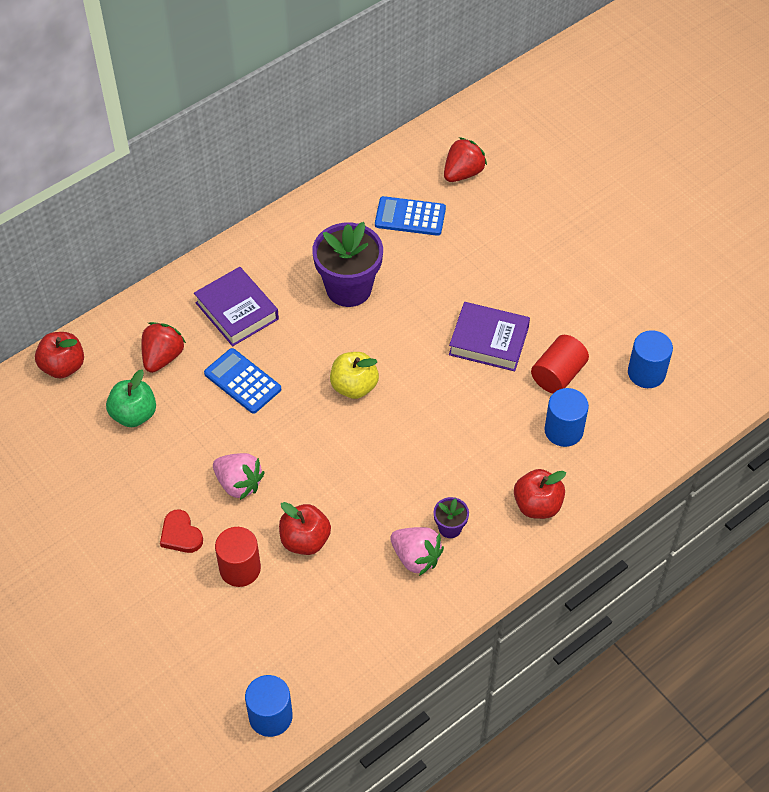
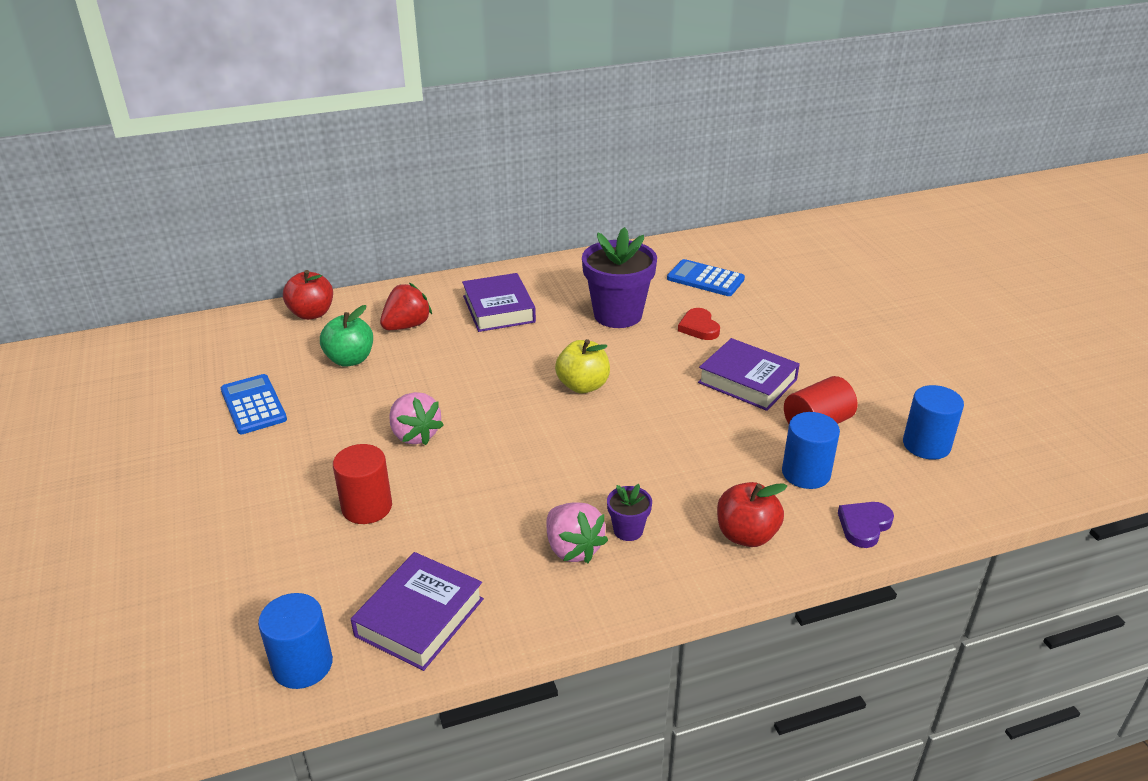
camera: 20 degrees right, 20 degrees down
(181, 534) = (326, 462): red heart -> red heart (699, 327)
(242, 381) = (471, 358): blue calculator -> blue calculator (253, 405)
(305, 540) = (454, 500): red apple -> none
(332, 652) = (419, 617): none -> purple book
(463, 173) = (772, 260): red strawberry -> none
(619, 470) = (864, 526): none -> purple heart

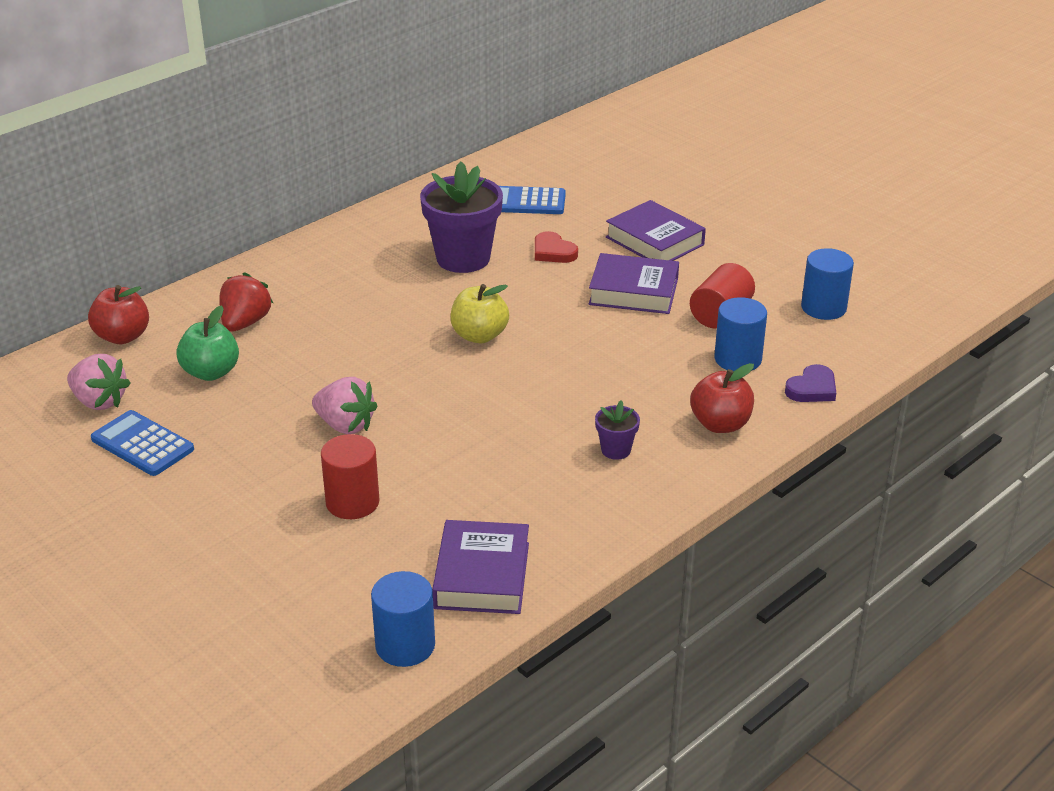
camera: 25 degrees left, 0 degrees up
(499, 309) = (332, 282): purple book -> purple book (654, 241)
(573, 548) = (577, 479): pink strawberry -> pink strawberry (99, 401)
(864, 526) = (812, 388): purple heart -> purple heart turned 150 degrees counterclockwise

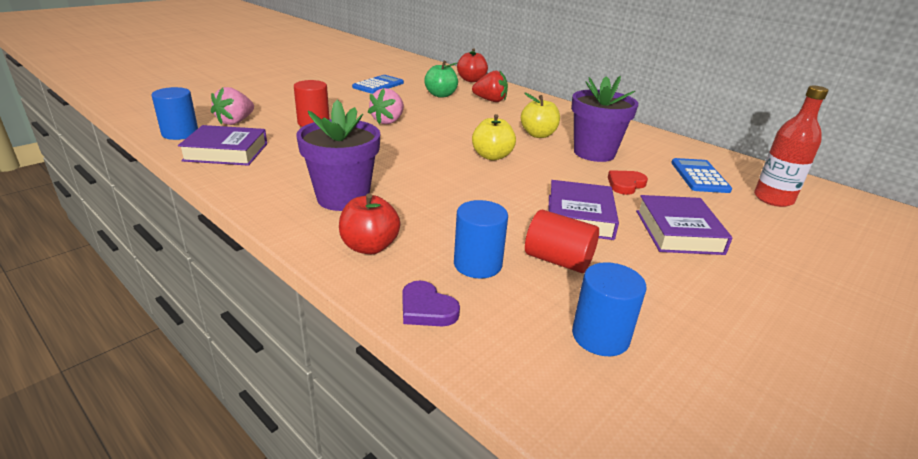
camera: 85 degrees right, 5 degrees down
(99, 401) = (415, 78): pink strawberry -> pink strawberry (235, 122)
(400, 293) = (538, 135): none -> yellow apple
(576, 173) = (773, 199): none -> red bottle
(616, 450) = (343, 198): purple flower pot -> purple flower pot, size x2.17
(654, 241) = (678, 232): purple book -> purple book turned 45 degrees counterclockwise

